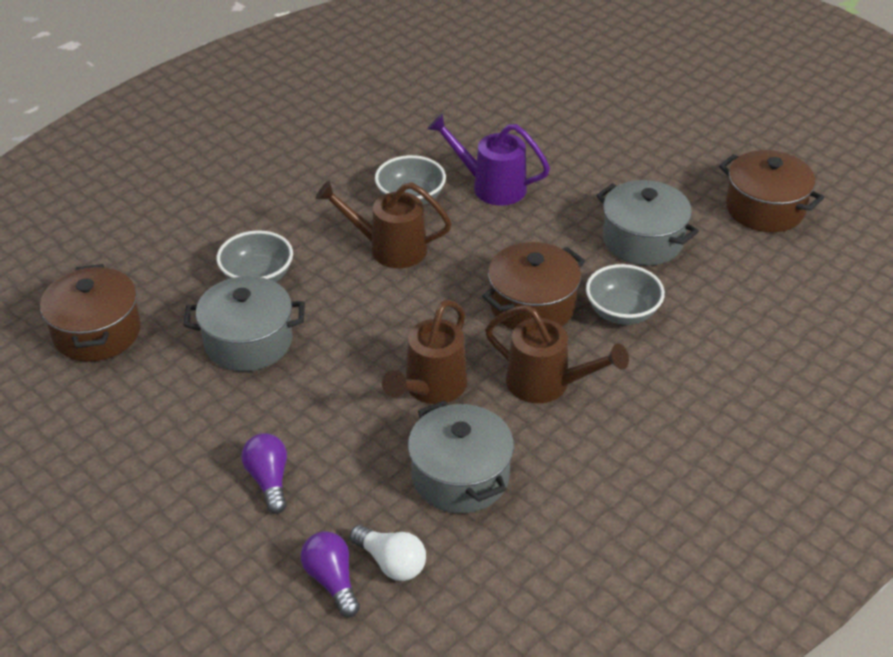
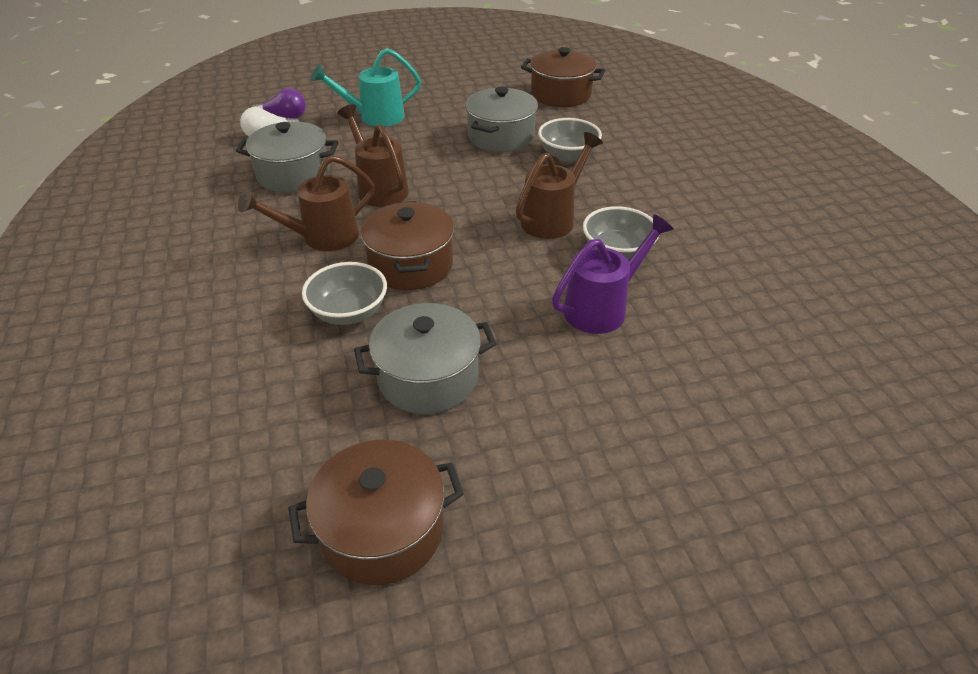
camera: 120 degrees right, 0 degrees up
(269, 480) = (375, 117): purple light bulb -> turquoise watering can

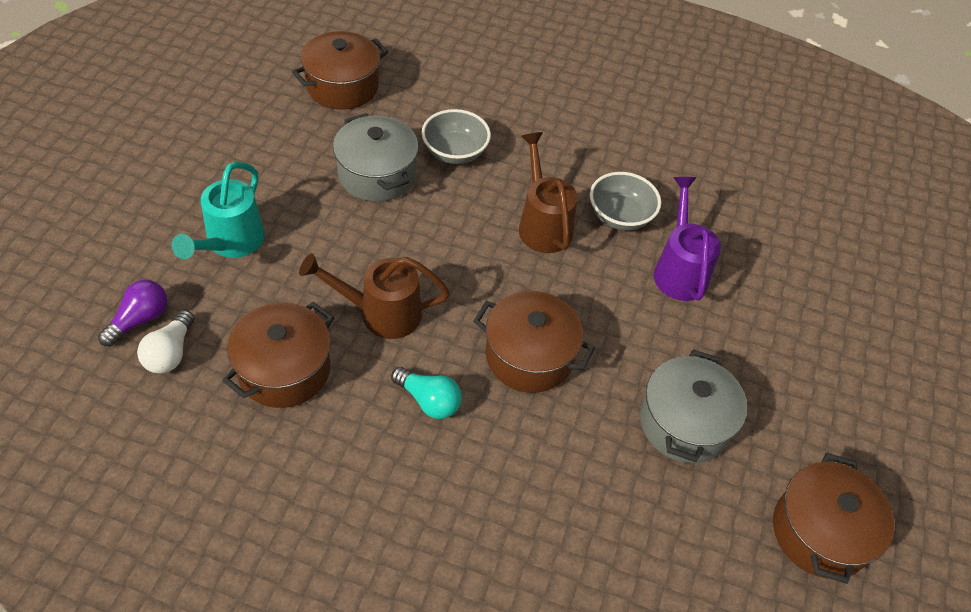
camera: 60 degrees left, 10 degrees up
(293, 174) = (284, 370): grey pot -> brown pot
(322, 237) = (429, 400): brown watering can -> turquoise light bulb
(349, 312) = (563, 435): grey bowl -> none

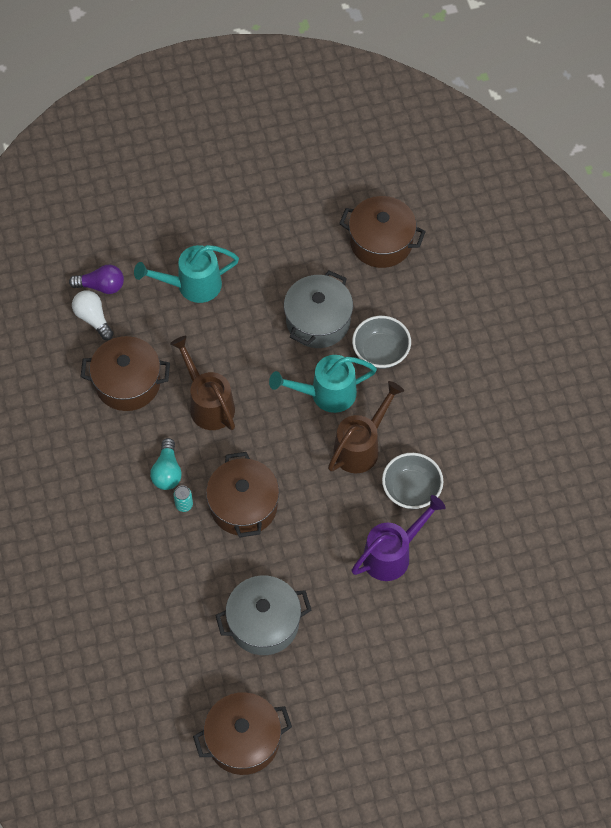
camera: 60 degrees right, 10 degrees up
(170, 352) = (93, 319): white light bulb -> white light bulb turned 75 degrees clockwise
(461, 215) = (326, 394): none -> turquoise watering can
(483, 410) = (184, 505): none -> turquoise can

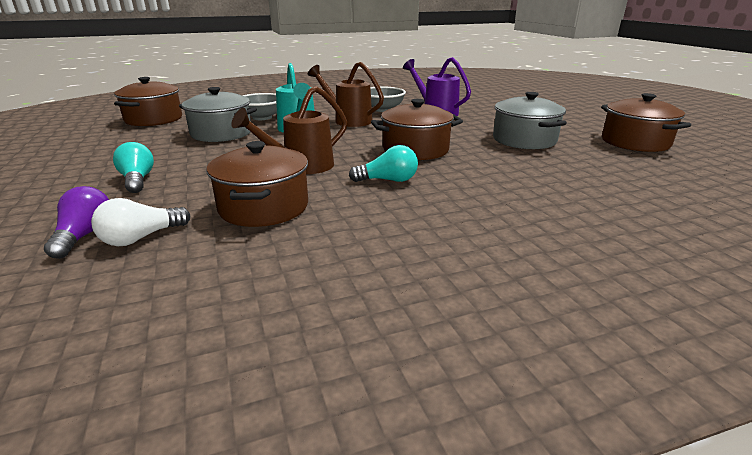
camera: 95 degrees left, 35 degrees down
(184, 505) = (425, 171): turquoise can -> none
(192, 285) = (137, 180): turquoise watering can -> turquoise light bulb

